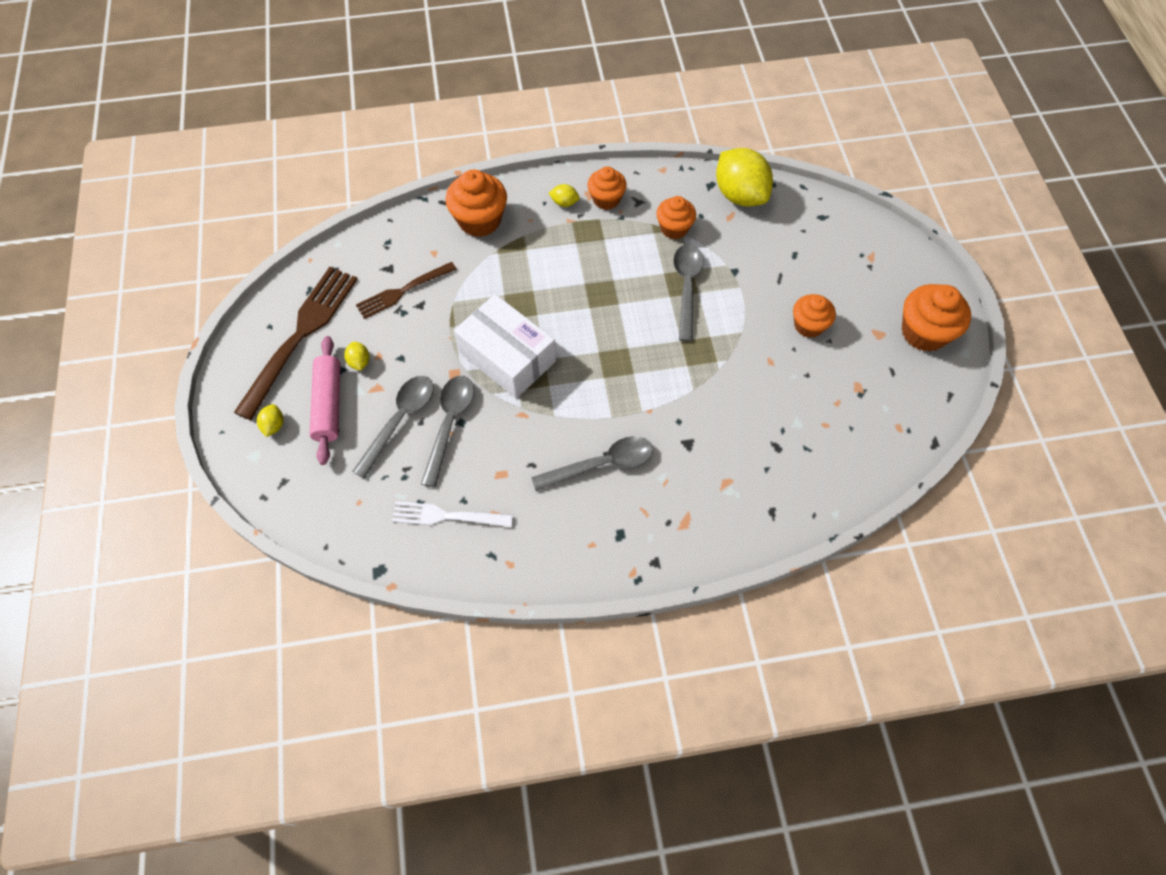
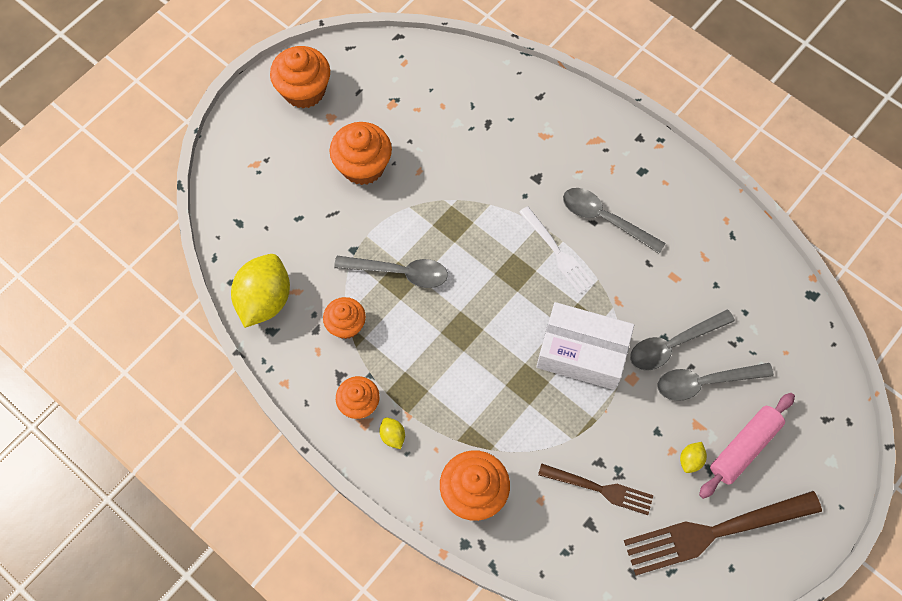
camera: 130 degrees left, 5 degrees up
(274, 425) = (798, 471): yellow lemon -> none
(447, 516) = (736, 285): white fork -> white fork (557, 252)
(507, 356) = (582, 352): white box -> white box turned 75 degrees counterclockwise
(687, 287) = (400, 272): grey spoon -> grey spoon turned 135 degrees counterclockwise
(808, 325) = (363, 166): orange cupcake -> orange cupcake, size x1.53

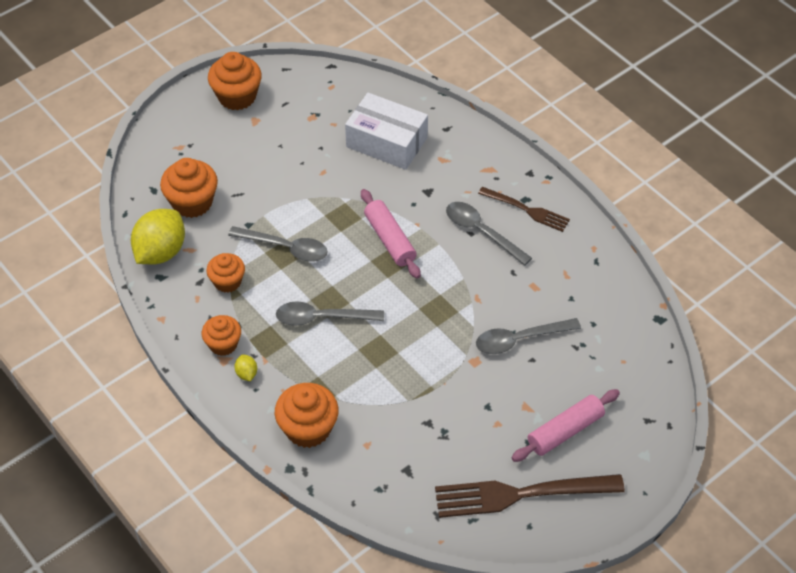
camera: 10 degrees right, 15 degrees down
(363, 166) = (274, 161): orange cupcake -> orange cupcake (192, 202)
(509, 244) = (390, 240): none -> pink rolling pin
(557, 252) = (431, 252): white fork -> none
(582, 352) = (434, 334): white box -> white box (386, 142)
(599, 489) = (423, 444): brown fork -> brown fork (526, 210)
(690, 460) = (513, 433): yellow lemon -> none
(704, 382) = (541, 374): grey spoon -> grey spoon (321, 318)

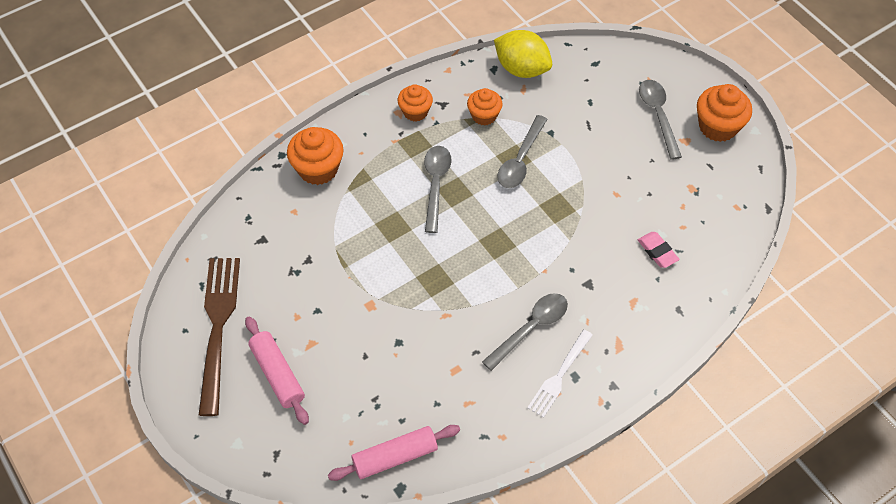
camera: 95 degrees right, 5 degrees up
(192, 202) = (579, 91): orange cupcake -> none
(246, 373) = (382, 127): yellow lemon -> none
(386, 142) = (657, 251): white box -> pink eraser
(390, 240) = (525, 245): pink rolling pin -> pink rolling pin (395, 457)
(519, 339) = (390, 347): grey spoon -> grey spoon (658, 115)
(526, 210) = (559, 375): brown fork -> white fork

